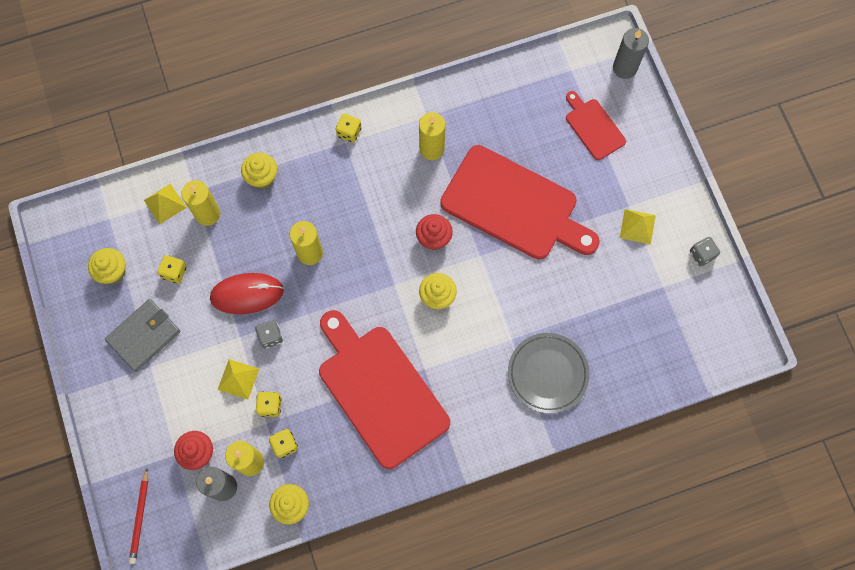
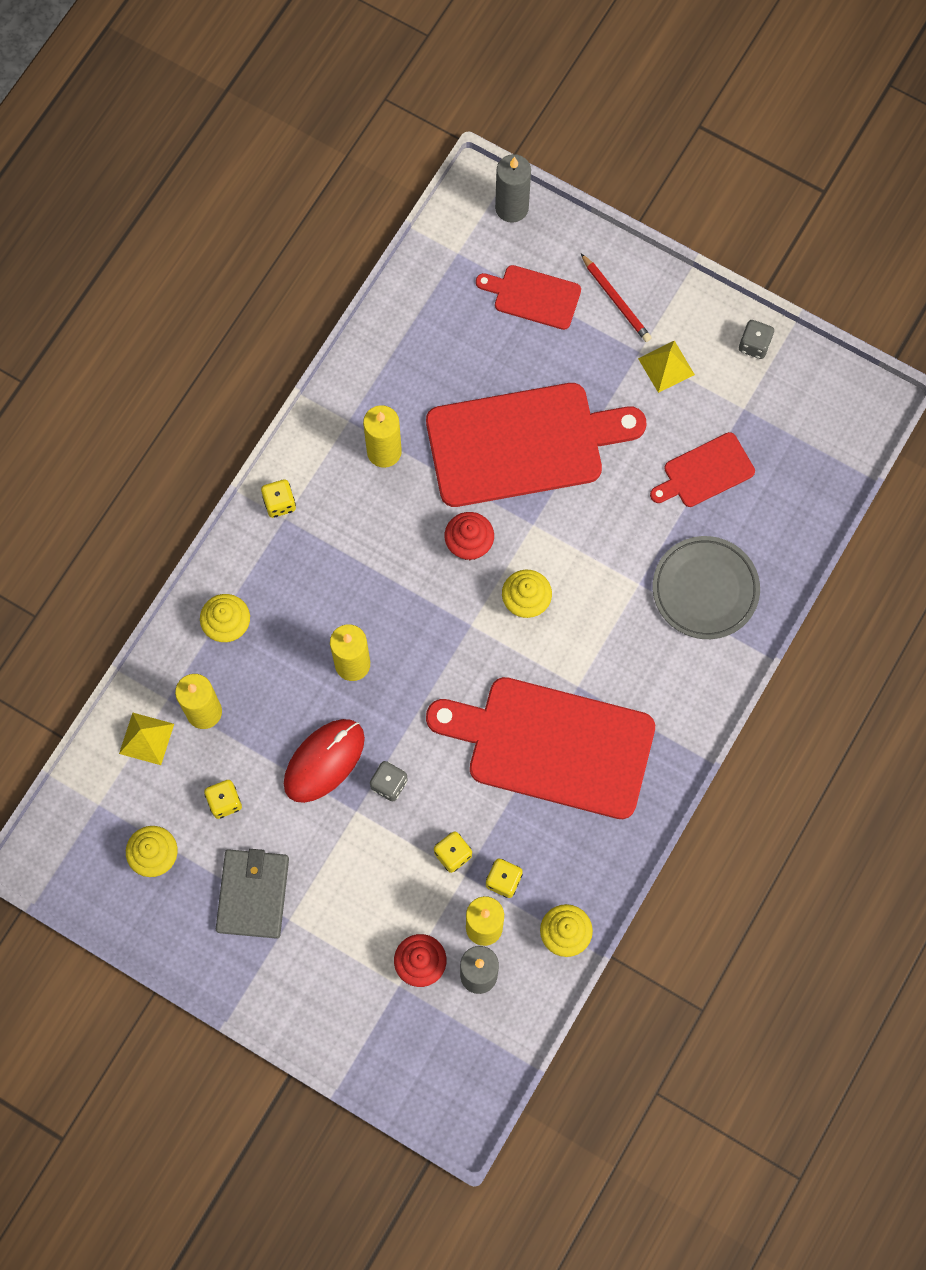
camera: 40 degrees left, 0 degrees up
(140, 517) = (420, 1078): red pencil -> red pencil (616, 300)
(238, 379) = (394, 855): yellow pyramid -> none
(607, 305) = (705, 472): none -> red cutting board

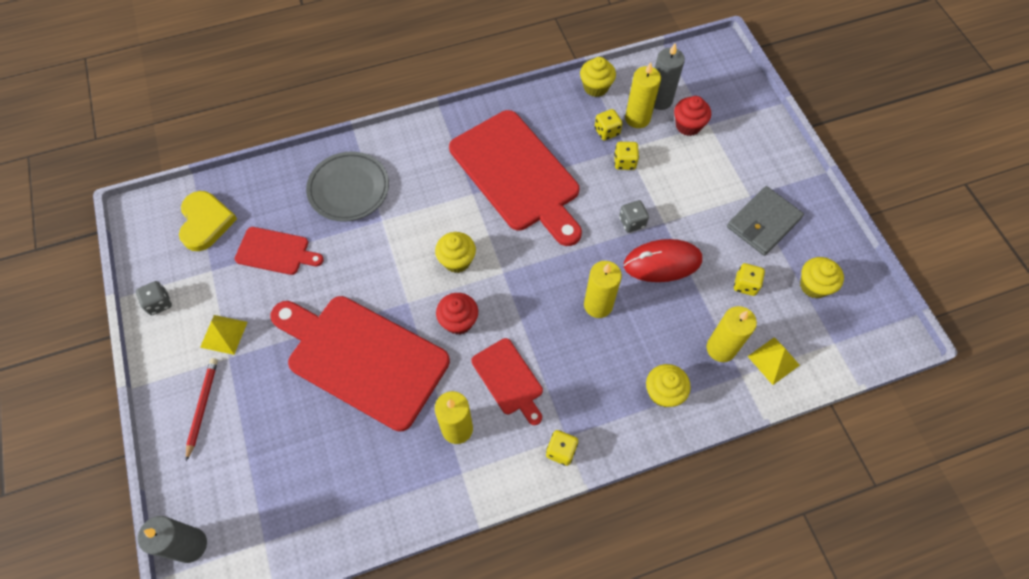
camera: 140 degrees left, 10 degrees down
(533, 296) = (250, 458): red cutting board -> red cutting board (509, 379)
(803, 445) = (205, 222): none -> yellow heart

